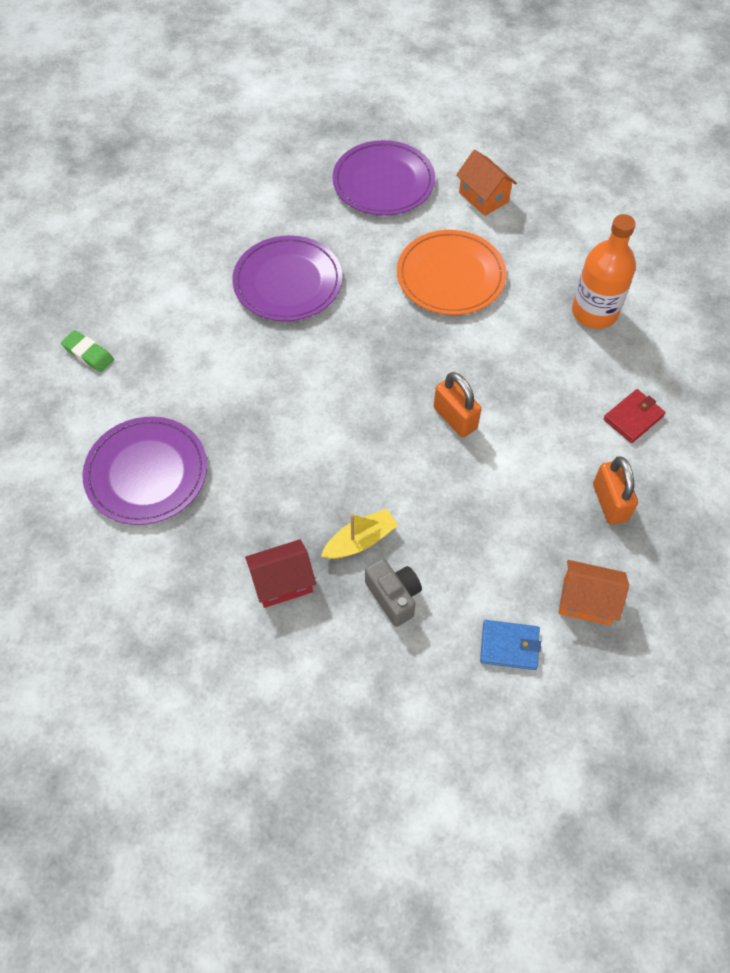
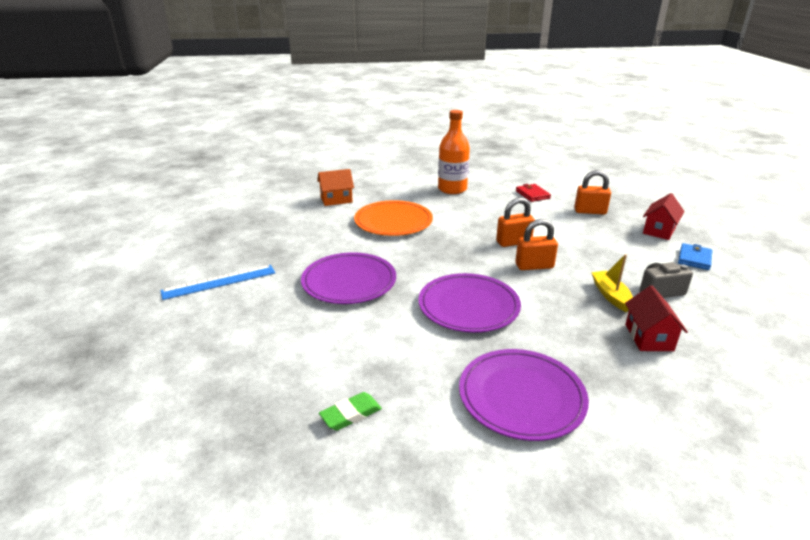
camera: 70 degrees left, 30 degrees down
(244, 180) = (219, 282): none -> blue ruler
(383, 182) = (287, 227): purple plate -> purple plate (468, 306)
(399, 450) = (534, 266): none -> orange padlock
(586, 601) = (659, 230): orange house -> red house

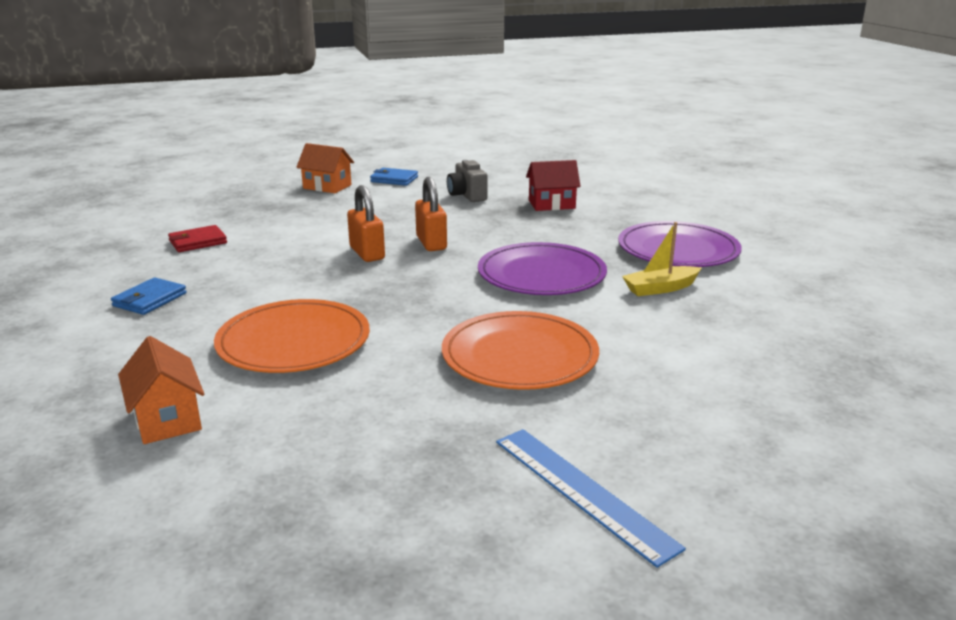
camera: 100 degrees left, 5 degrees down
(349, 281) = (519, 356): purple plate -> orange plate
(351, 414) = (779, 320): green eraser -> none
(452, 189) = (150, 300): orange bottle -> blue wallet
(590, 211) = (268, 212): orange padlock -> none
(611, 295) = (484, 213): yellow boat -> yellow boat (660, 288)
(659, 230) = (327, 186): red house -> orange house

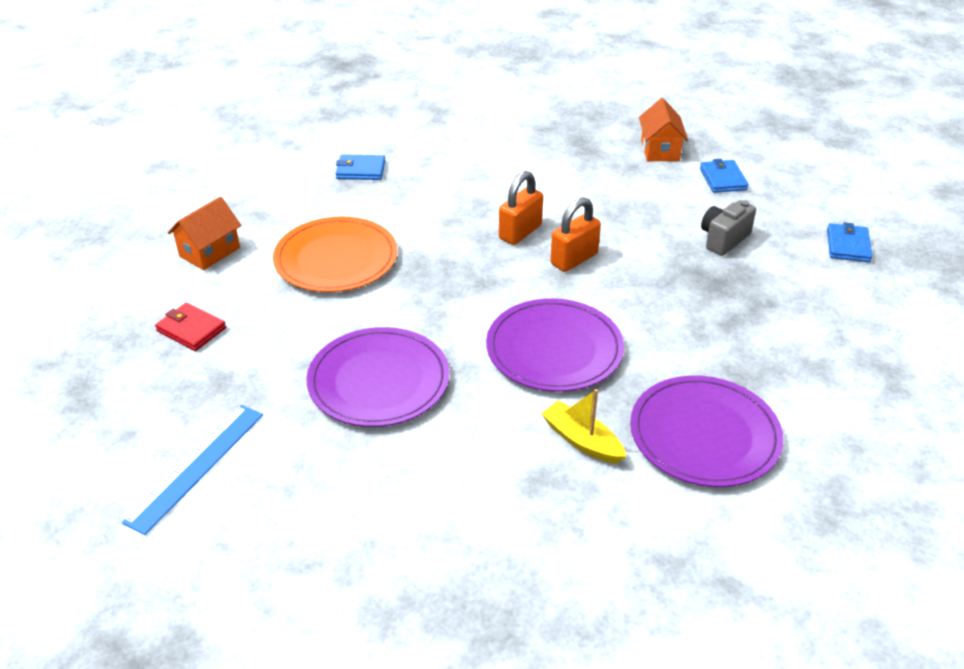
camera: 65 degrees right, 15 degrees up
(198, 242) = (474, 143): red wallet -> red wallet (191, 329)
(514, 170) = (848, 246): none -> blue wallet
(519, 356) = (378, 381): orange plate -> purple plate
(551, 204) = (757, 305): red house -> none

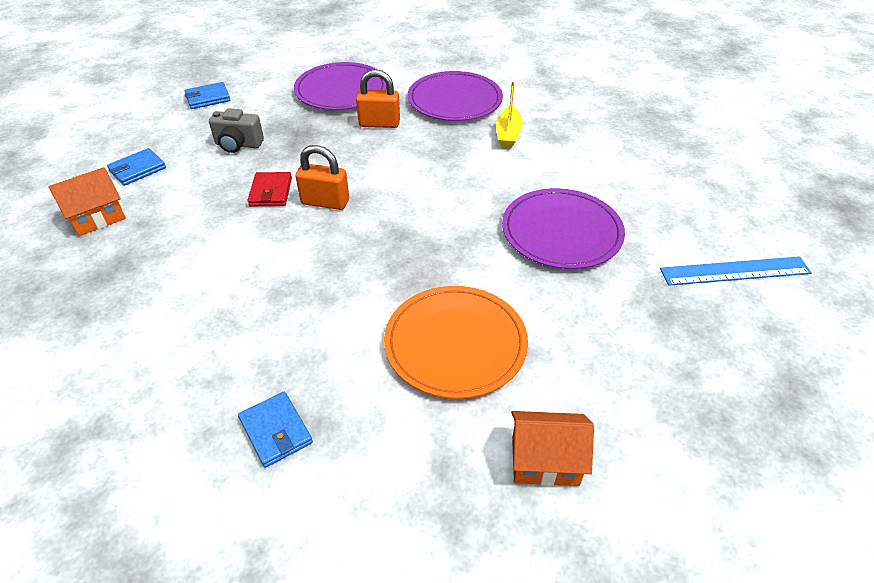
camera: 125 degrees left, 5 degrees up
(191, 329) = (647, 379): red wallet -> red wallet (271, 192)
(520, 232) = (309, 246): orange padlock -> orange padlock (379, 123)
(554, 349) = (441, 172): purple plate -> purple plate (341, 90)

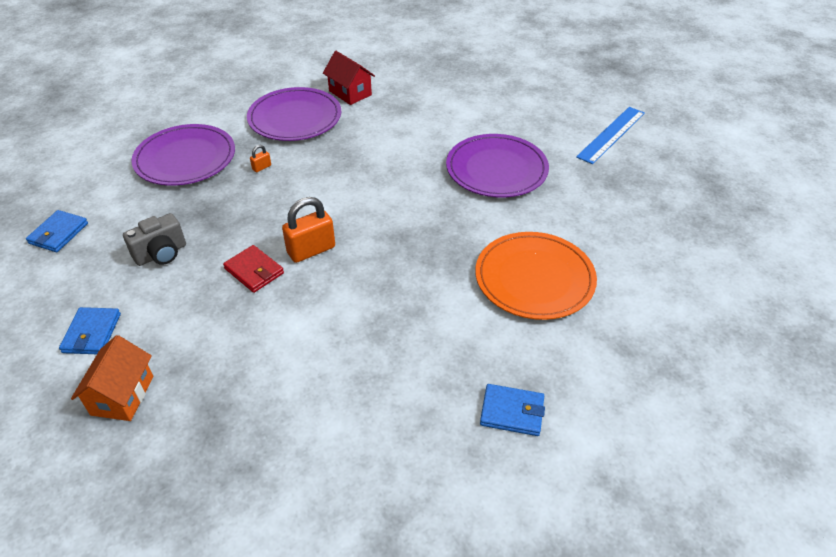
camera: 45 degrees left, 0 degrees up
(379, 123) = (261, 167): orange padlock -> orange padlock, size x0.46
(508, 134) = (371, 123): yellow boat -> none
(525, 102) = (350, 93): none -> red house
(545, 461) = (664, 303): orange house -> none

